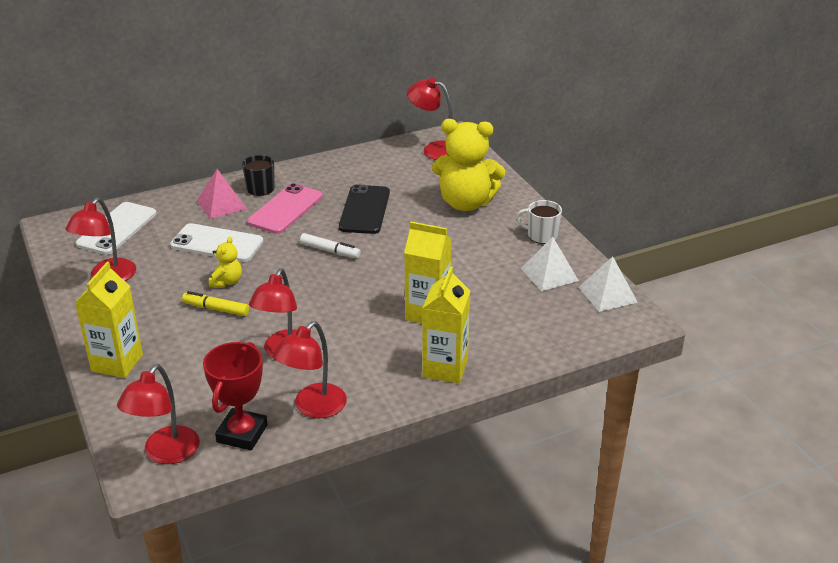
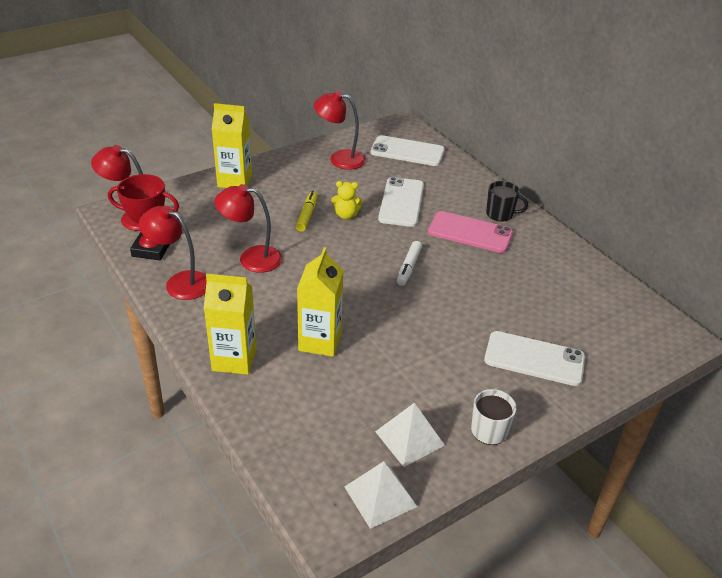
camera: 80 degrees right, 5 degrees up
(221, 204) = (463, 196): pink pyramid -> none
(364, 210) = (489, 283): black phone -> none
(434, 149) = (640, 325): red lamp -> none
(466, 203) = (534, 359): yellow teddy bear -> white phone

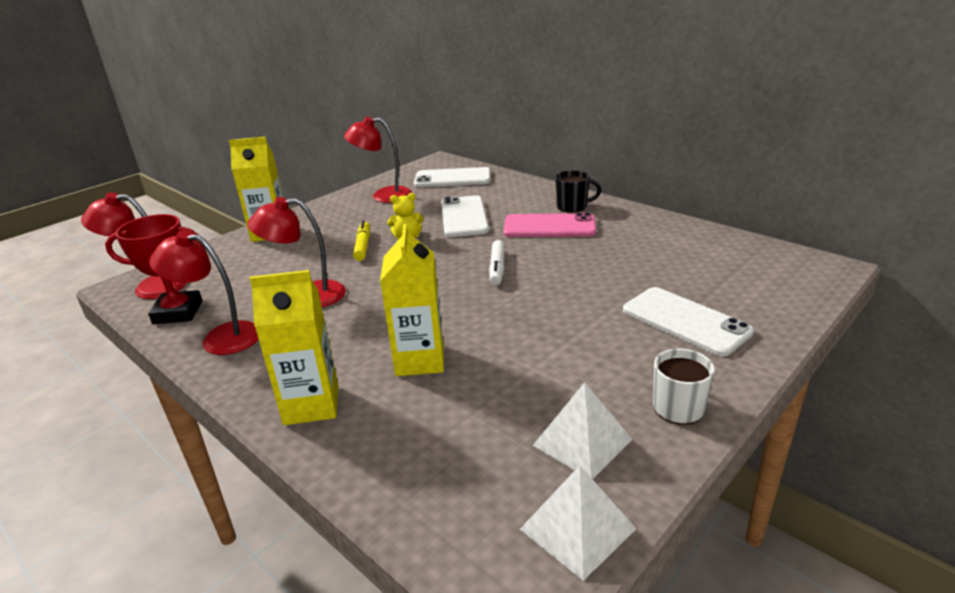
camera: 10 degrees left, 10 degrees down
(534, 359) = (685, 321): white phone -> white phone turned 45 degrees clockwise

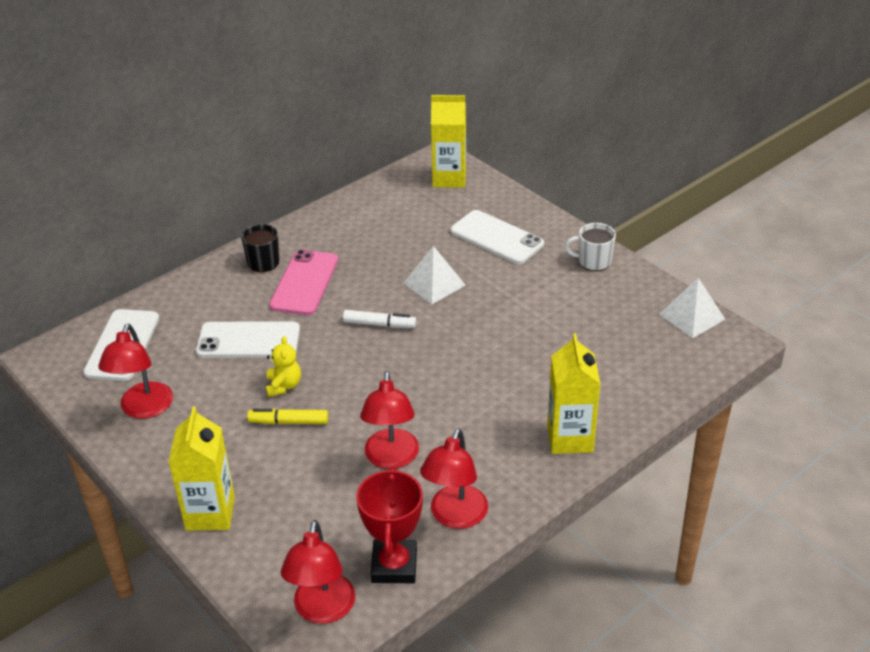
camera: 85 degrees left, 10 degrees up
(420, 360) = (520, 377): yellow carton -> yellow carton (449, 178)
(582, 442) = (623, 305): white pyramid -> white pyramid (434, 284)
(685, 321) = (497, 237): white phone -> white phone turned 75 degrees clockwise

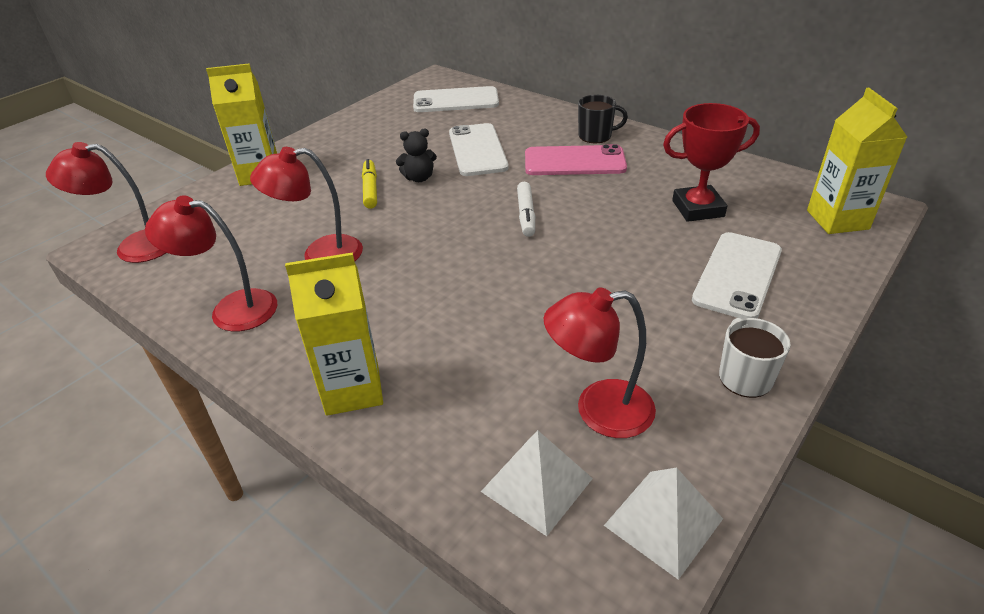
camera: 80 degrees right, 0 degrees up
(144, 409) = (381, 124): red lamp -> red lamp (598, 410)
(283, 386) = (419, 178): yellow teddy bear -> black teddy bear
(394, 566) = (174, 279): red trophy -> red trophy (698, 209)
(434, 284) = (613, 240): white pyramid -> white pyramid (536, 485)

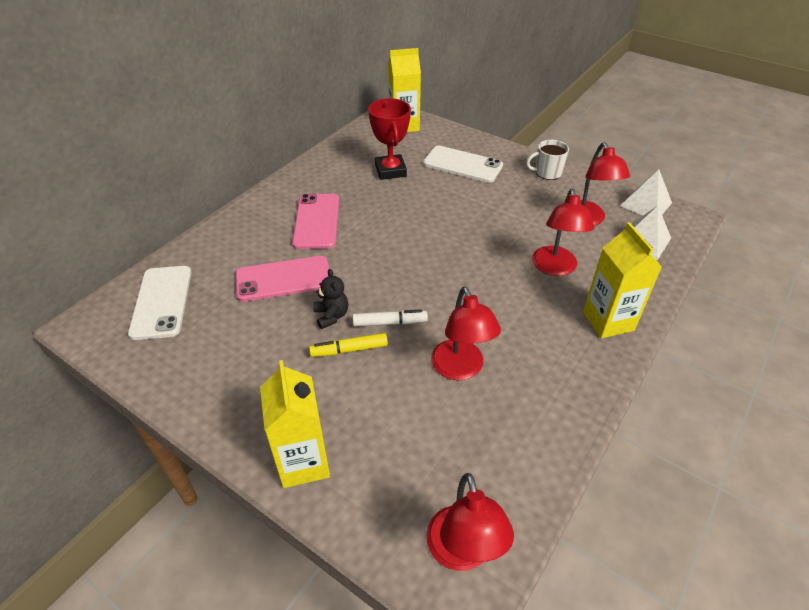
camera: 95 degrees left, 5 degrees up
(231, 309) = (546, 417): red lamp -> red lamp (555, 268)
(477, 150) = (283, 279): white phone -> pink phone
(526, 214) = (396, 247): white marker -> white marker (389, 323)
(596, 136) = (274, 209): black mug -> none

